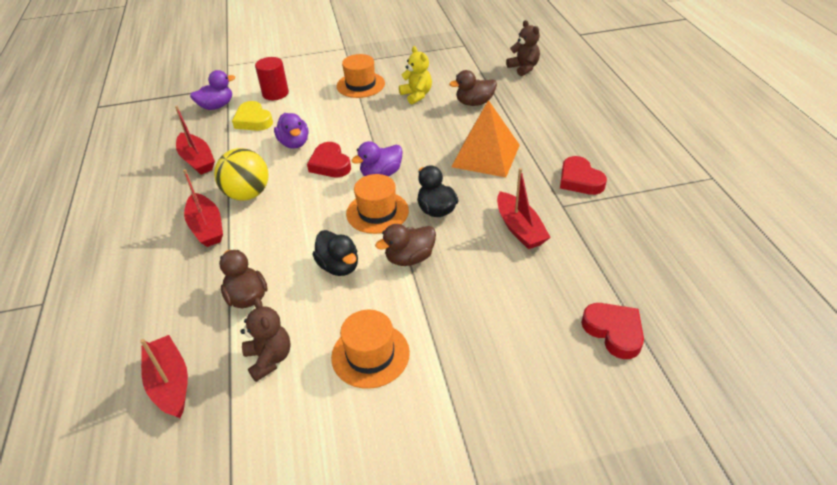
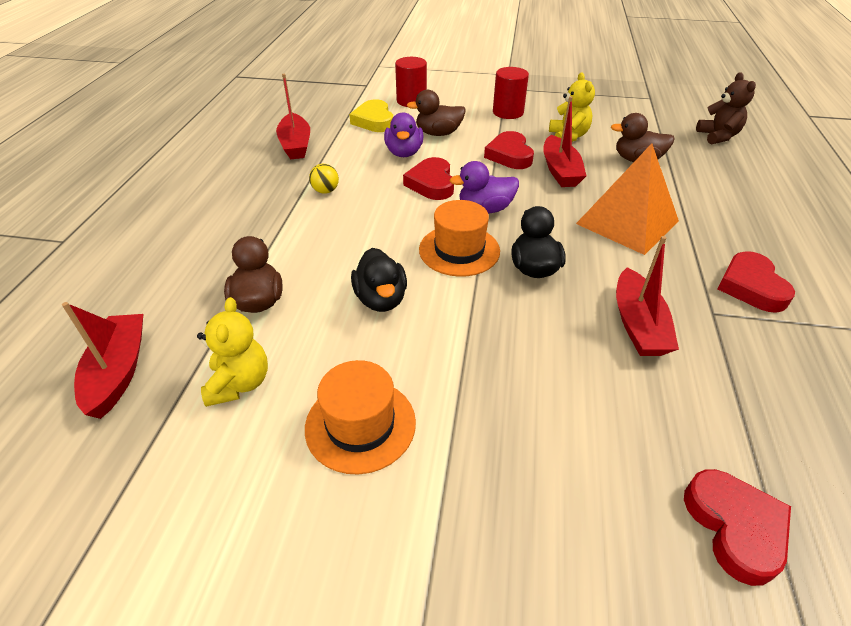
camera: 20 degrees right, 0 degrees up
(206, 227) = (264, 213): red boat -> red boat (560, 170)
(216, 106) = (345, 100): purple duck -> none
(247, 194) = (325, 191): yellow ball -> yellow ball, size x0.48
(269, 359) = (239, 383): brown teddy bear -> yellow teddy bear
(360, 85) = (508, 112): orange hat -> red cylinder
(379, 123) = (509, 155): none -> red heart
(409, 258) = (472, 317): brown duck -> brown duck (438, 133)

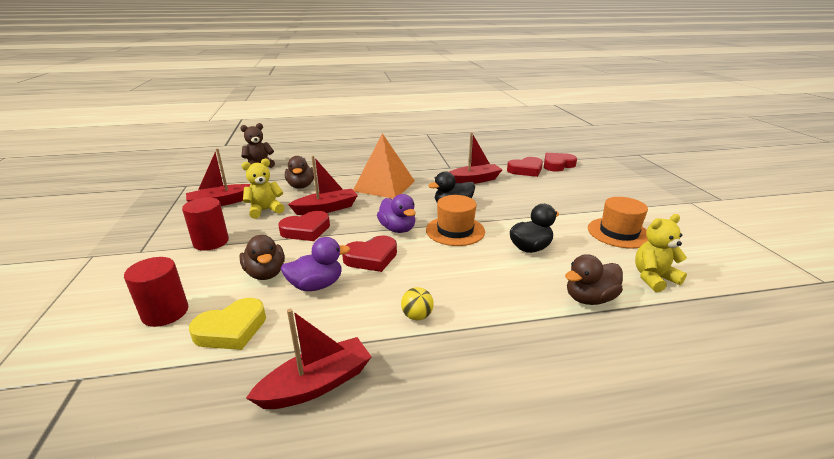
camera: 110 degrees left, 15 degrees down
(118, 372) = (726, 338): red boat -> red boat (222, 202)
(751, 287) = (423, 161): red heart -> red heart (526, 170)

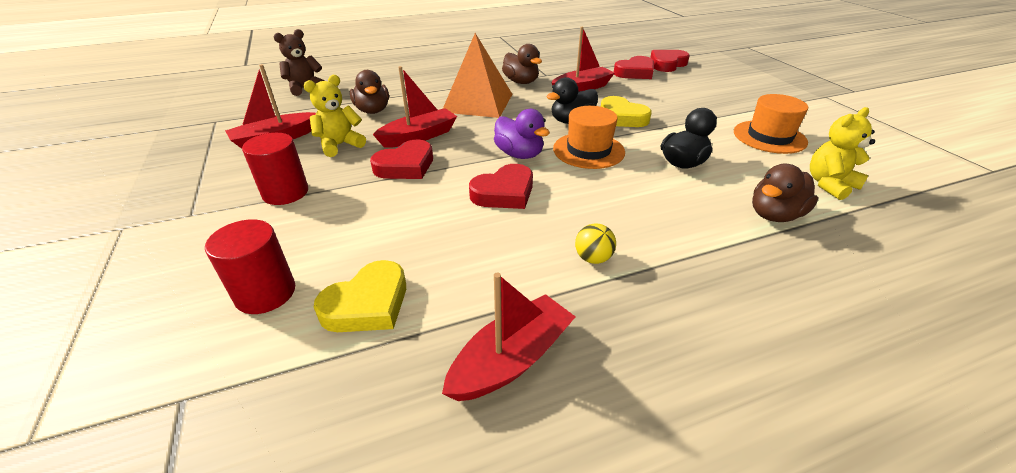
camera: 10 degrees left, 10 degrees up
(266, 273) = (379, 226): brown duck -> brown duck (521, 82)
(316, 285) = (452, 234): purple duck -> none
(496, 206) = (621, 117): none -> yellow heart

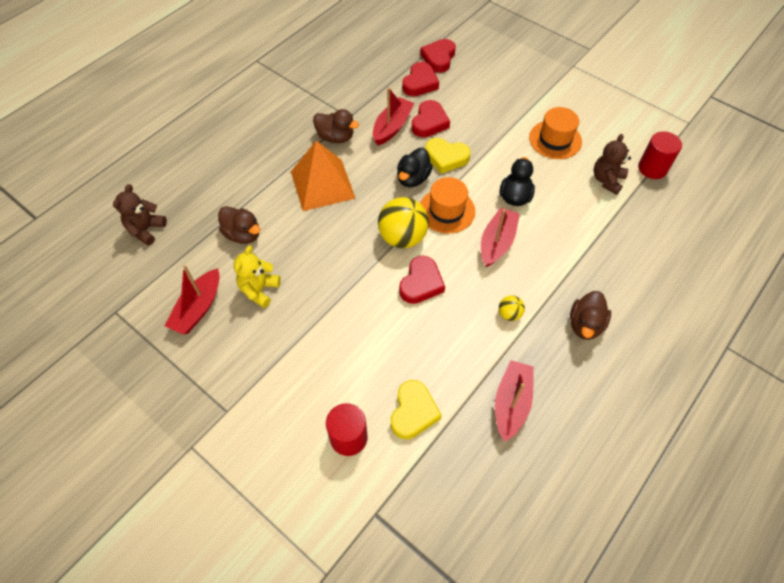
camera: 30 degrees left, 20 degrees up
(285, 193) = (271, 358): red cylinder -> red cylinder (652, 168)
(406, 166) = (332, 289): red heart -> red heart (429, 122)
(419, 137) = (312, 251): red boat -> red boat (497, 243)
(519, 154) = (402, 237): purple duck -> yellow ball
(774, 215) = (587, 226): brown duck -> brown duck (585, 325)
(829, 185) = (607, 180): yellow teddy bear -> brown teddy bear

